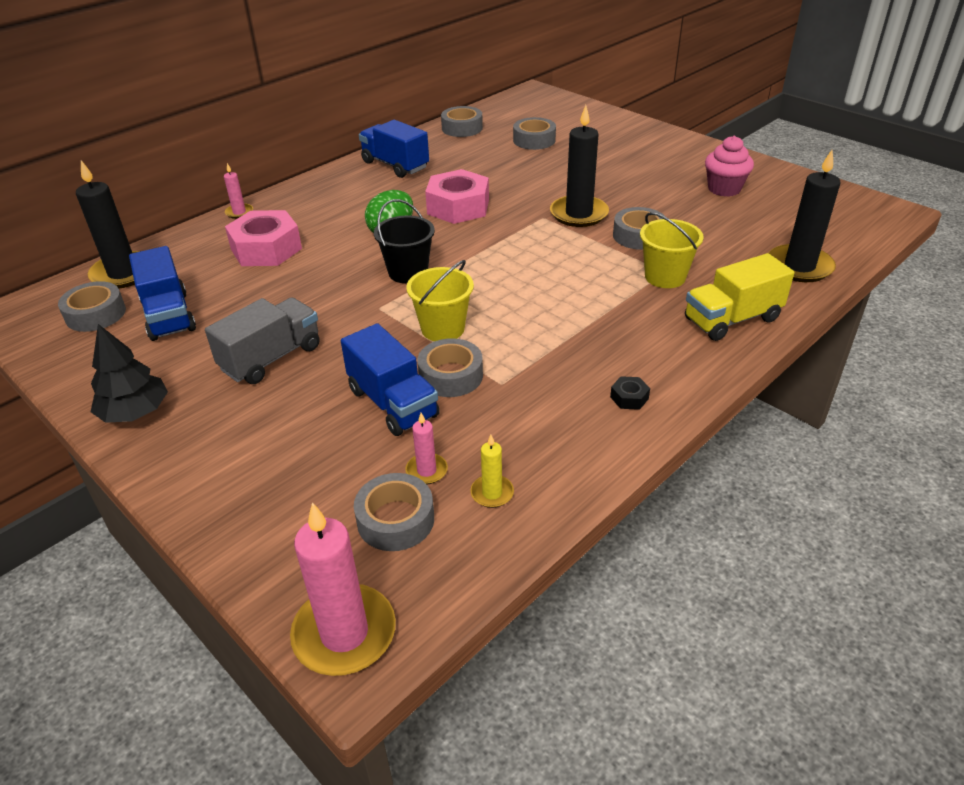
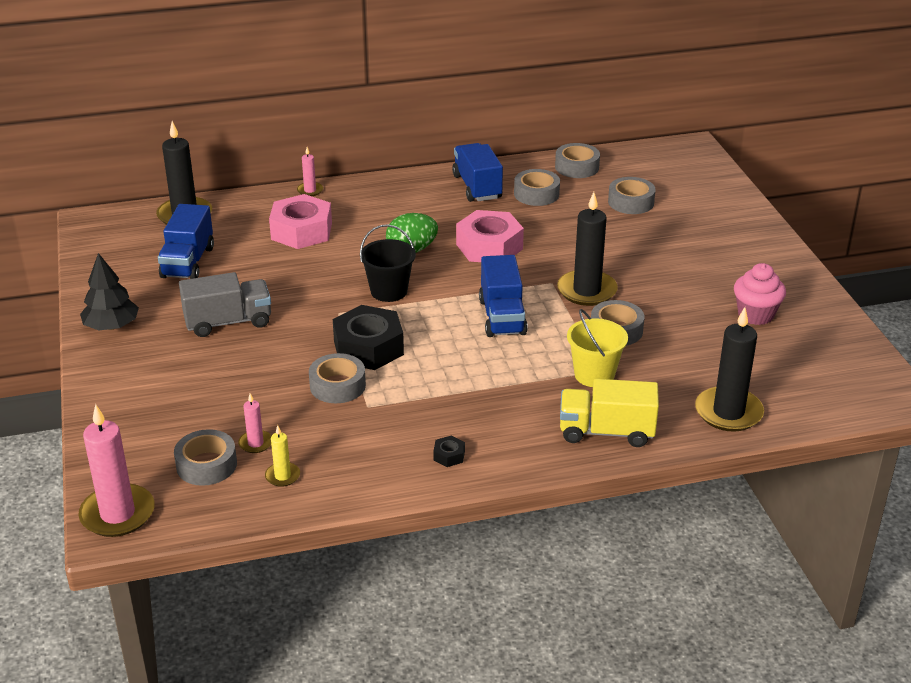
camera: 30 degrees right, 5 degrees down
(95, 314) = (142, 242): grey tape -> grey tape (536, 194)
(392, 403) = (278, 388): blue truck -> blue truck (502, 317)
(443, 329) = (368, 348): yellow bucket -> black nut

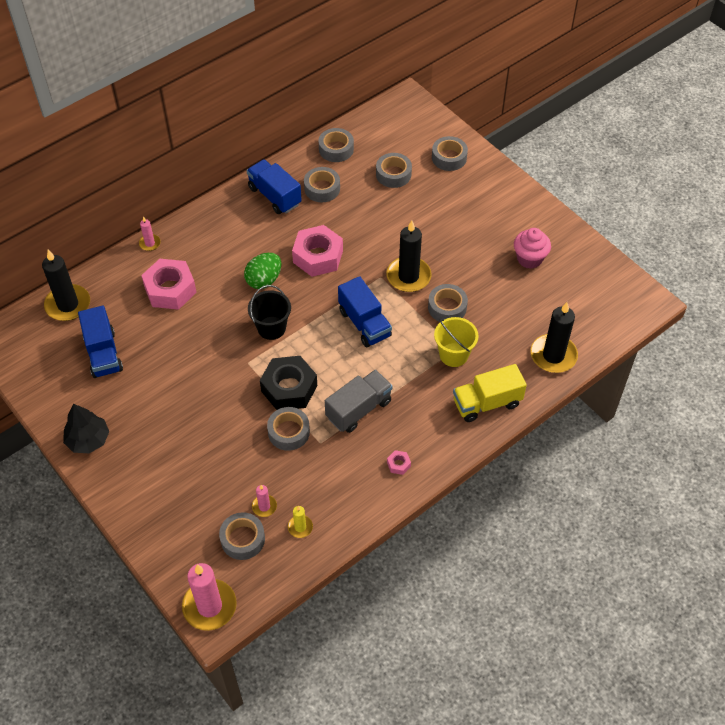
camera: 25 degrees left, 20 degrees up
(228, 322) = (173, 402): grey truck -> grey truck (359, 409)
(449, 455) = (398, 464): black nut -> pink nut
(710, 204) = (449, 158): none -> grey tape

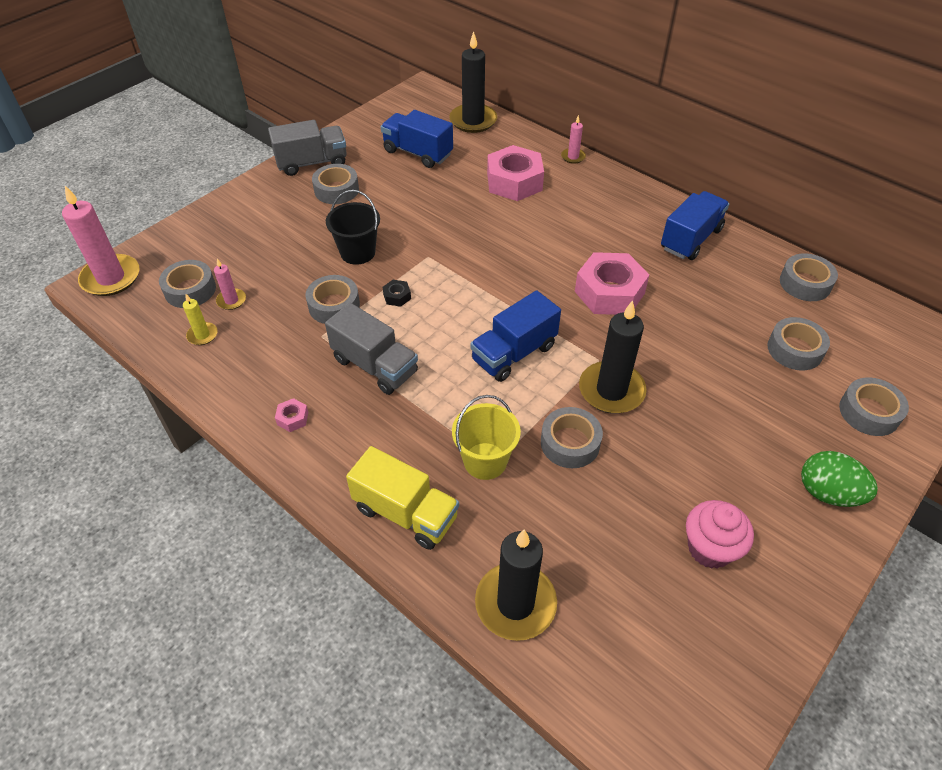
camera: 80 degrees right, 5 degrees down
(88, 440) = (312, 163): black tree -> grey truck
(103, 353) = (418, 153): blue truck -> blue truck turned 60 degrees clockwise
(264, 280) = (553, 251): green egg -> green egg (828, 493)
(271, 328) = (483, 268): black bucket -> black bucket (357, 252)
(289, 388) = (397, 296): black nut -> black nut, size x0.41
(322, 188) = (726, 280): grey tape -> grey tape (336, 190)
(487, 403) = (405, 513): yellow truck -> yellow truck turned 150 degrees clockwise

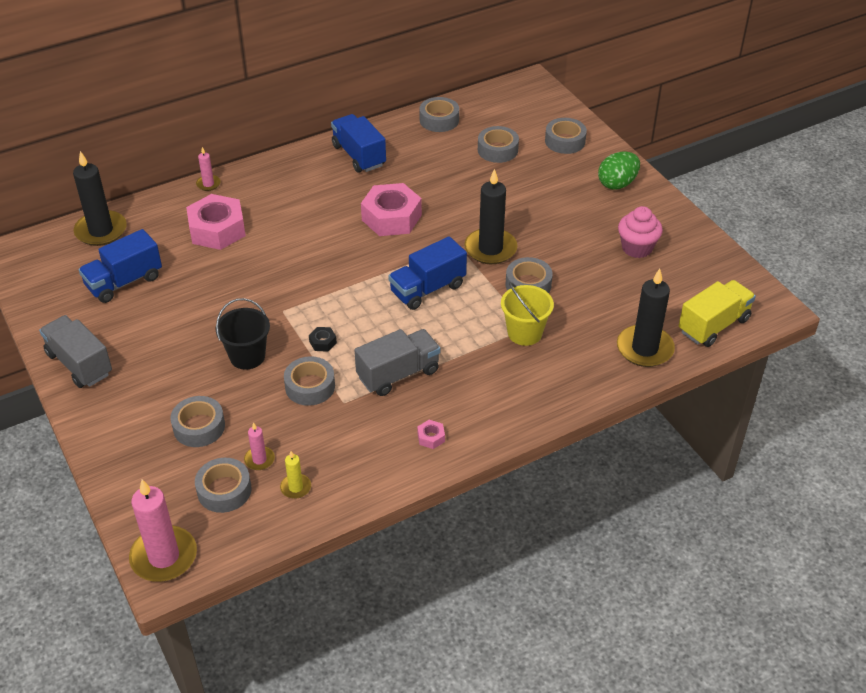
camera: 70 degrees left, 5 degrees down
(312, 163) = (80, 364): grey truck -> grey truck turned 45 degrees counterclockwise
(336, 190) = (141, 353): grey tape -> grey tape (199, 427)
(405, 513) = (553, 387): yellow truck -> yellow truck (713, 325)
(514, 353) = (427, 289): blue truck -> blue truck turned 75 degrees clockwise

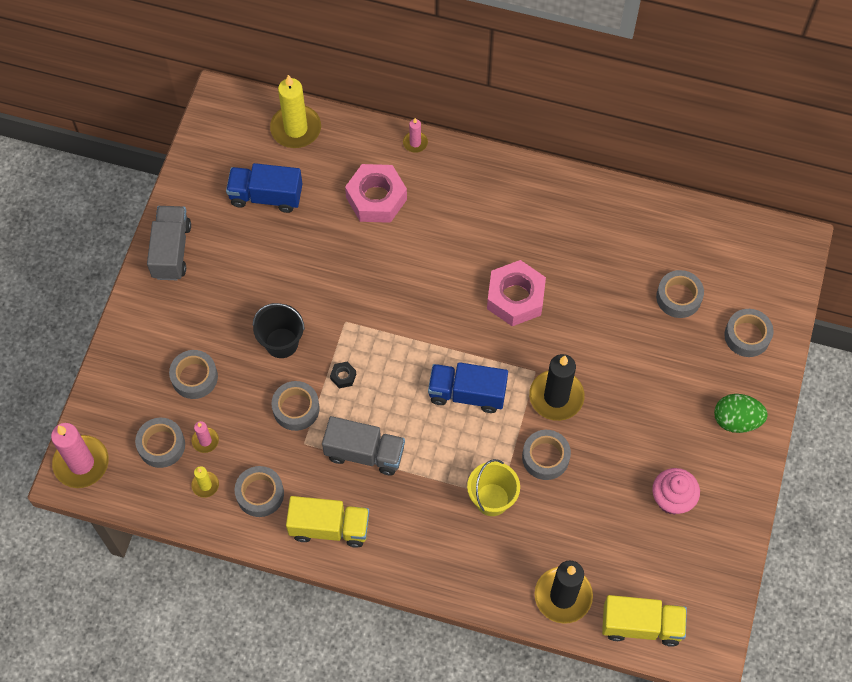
camera: 45 degrees right, 20 degrees up
(101, 231) = (296, 128): black candle -> yellow candle
(359, 155) = (559, 208): blue truck -> none
(431, 437) = (329, 527): pink nut -> yellow truck
(439, 120) = (667, 221): grey tape -> grey tape (260, 494)

